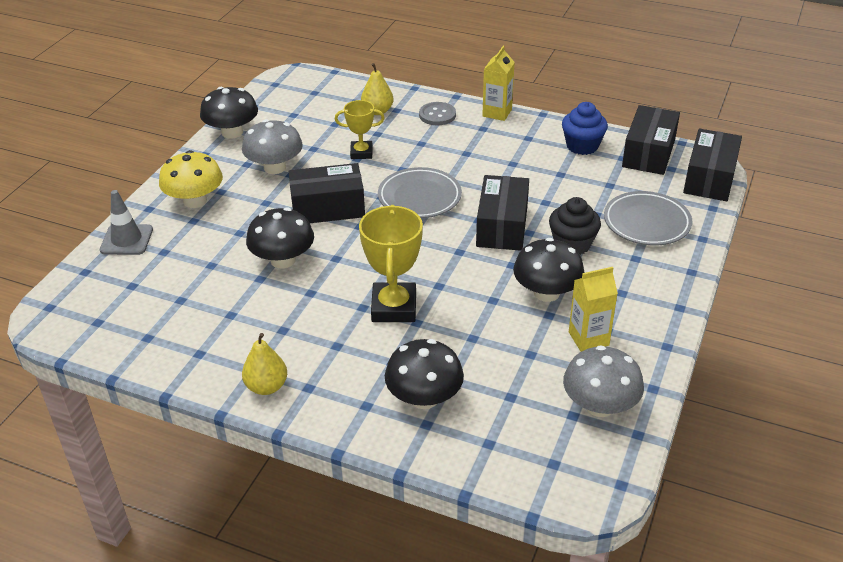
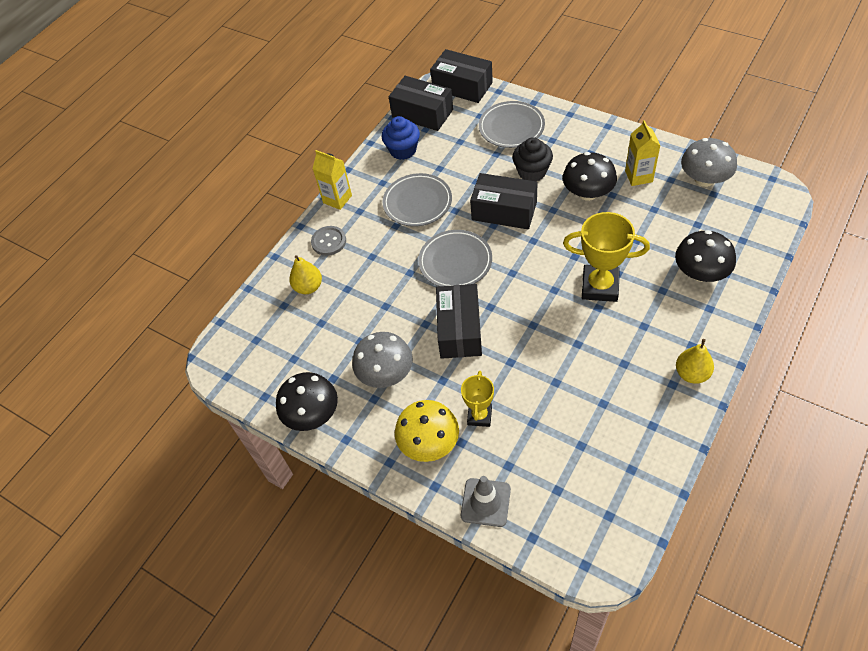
camera: 75 degrees left, 15 degrees up
(283, 260) = (531, 364): black mushroom -> none
(361, 153) = (377, 302): yellow trophy -> yellow trophy (479, 416)
(502, 164) = (417, 203): none -> grey plate

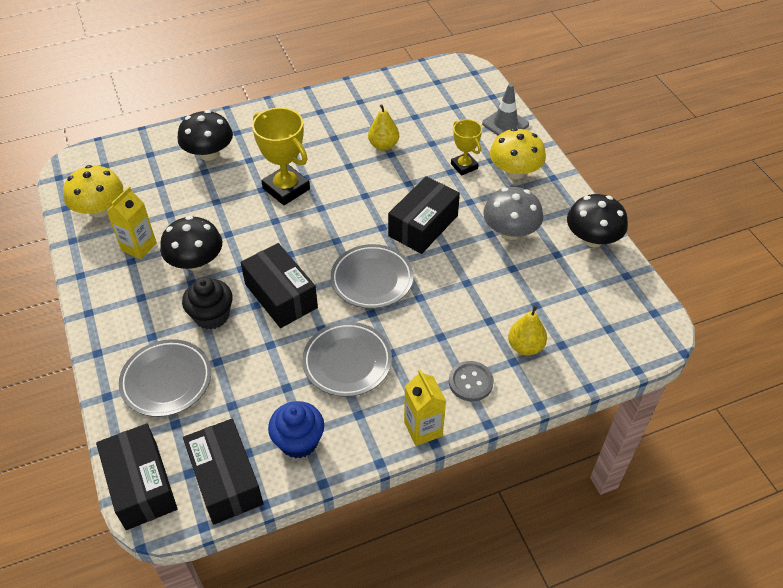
camera: 150 degrees left, 5 degrees down
(479, 416) = (464, 166): yellow trophy -> yellow trophy turned 75 degrees counterclockwise
(692, 374) = (301, 109): yellow pear -> yellow pear (383, 145)
(704, 179) = (100, 209): grey mushroom -> yellow mushroom

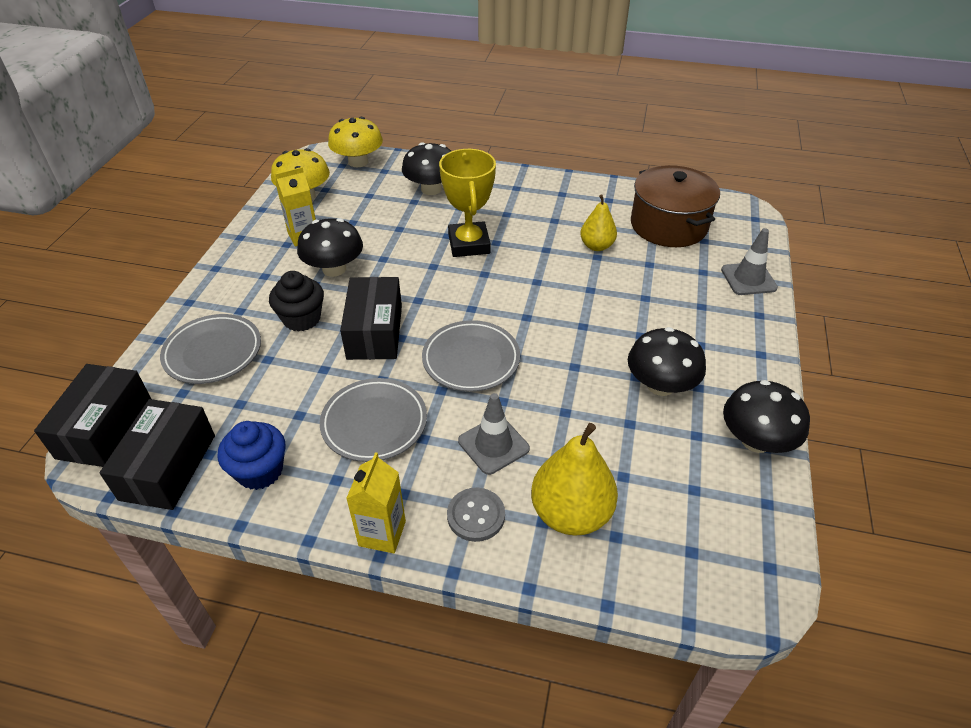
camera: 35 degrees right, 5 degrees down
(420, 104) = (668, 225): none -> brown pot
(423, 226) = (569, 335): black box -> none
(441, 330) = (493, 445): none -> grey traffic cone
(464, 166) = (665, 299): yellow trophy -> none
(510, 231) = (660, 385): grey mushroom -> black mushroom
(515, 172) = (719, 329): yellow mushroom -> yellow mushroom (358, 162)
(525, 346) = (571, 513): yellow pear -> yellow pear, size x1.63

